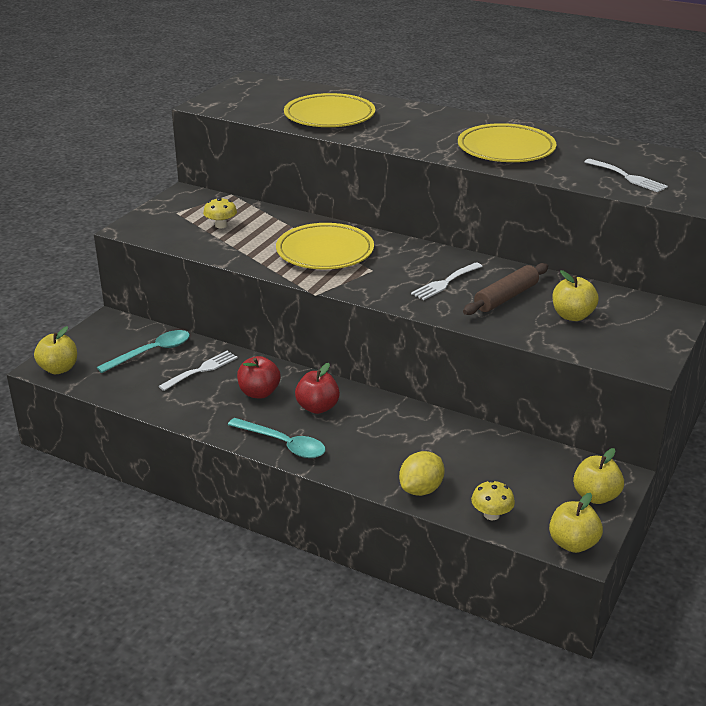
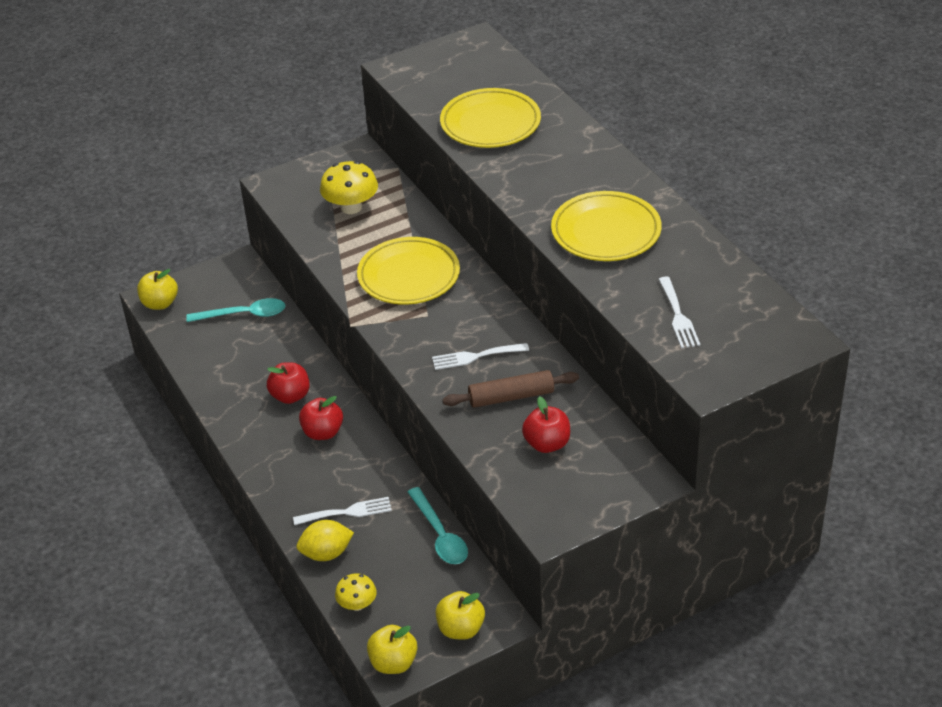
camera: 35 degrees right, 10 degrees up
(201, 370) = (267, 351): white fork -> white fork (347, 512)
(221, 225) = (351, 207): yellow mushroom -> yellow mushroom, size x1.66
(283, 444) = (262, 458): turquoise spoon -> turquoise spoon (440, 535)
(572, 316) = (547, 444): yellow apple -> red apple

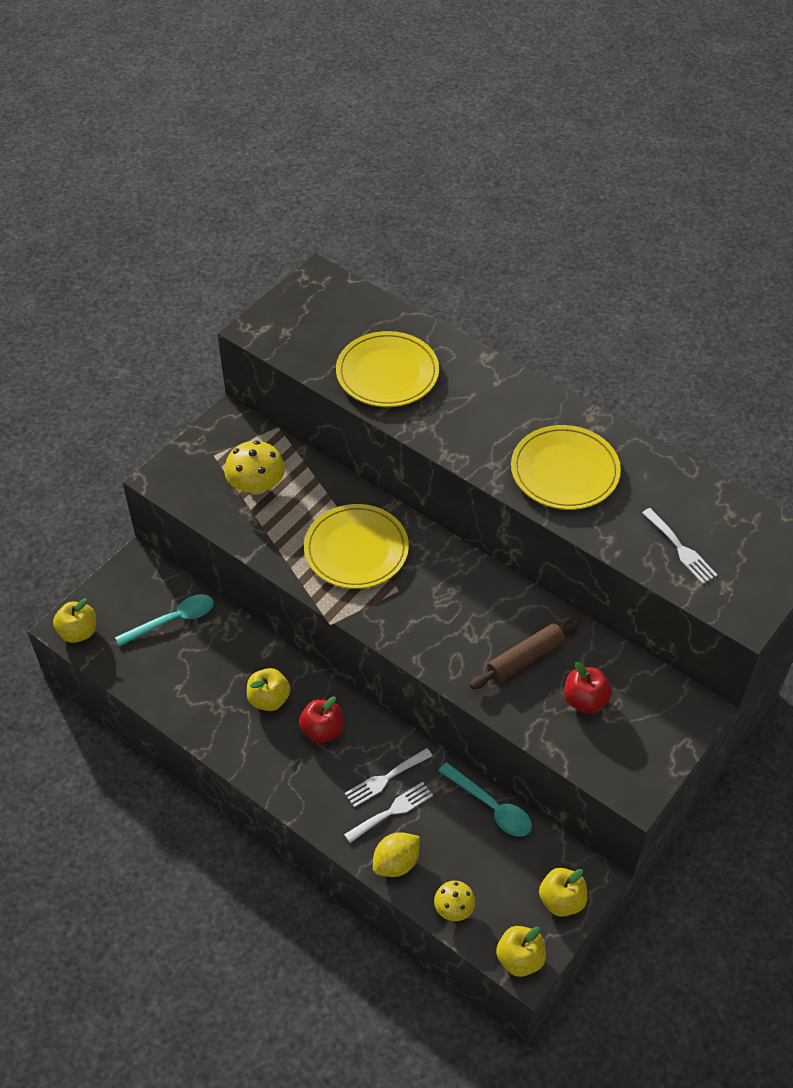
camera: 25 degrees left, 10 degrees up
(290, 396) = (269, 699): red apple -> yellow apple
(475, 356) = (469, 624): white fork -> white fork (385, 779)

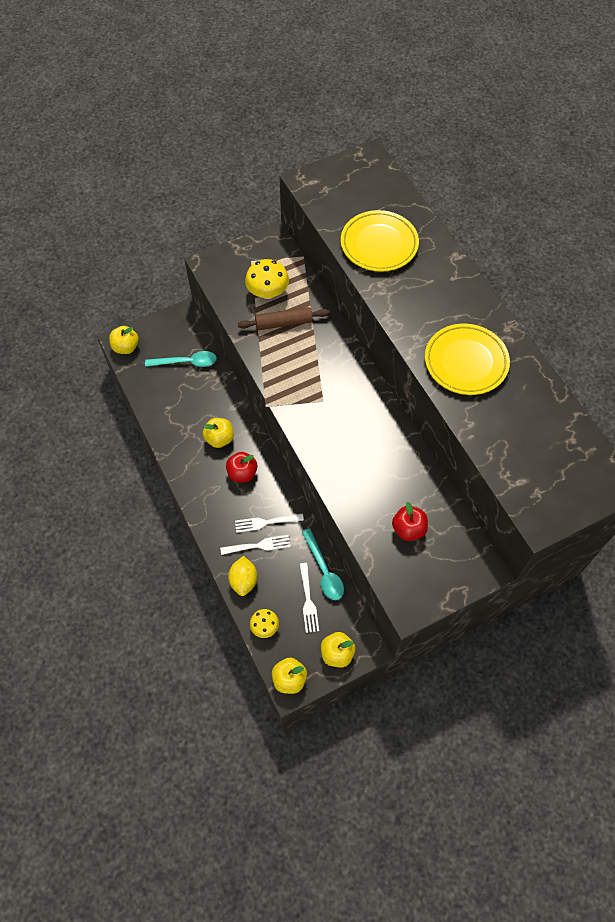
camera: 25 degrees right, 10 degrees up
(356, 550) = (309, 362): yellow plate -> none
(396, 863) = (243, 581): yellow lemon -> yellow lemon turned 75 degrees counterclockwise
(525, 658) = (383, 483): brown rolling pin -> brown rolling pin (283, 323)
(680, 549) = (519, 451): white fork -> white fork (308, 601)

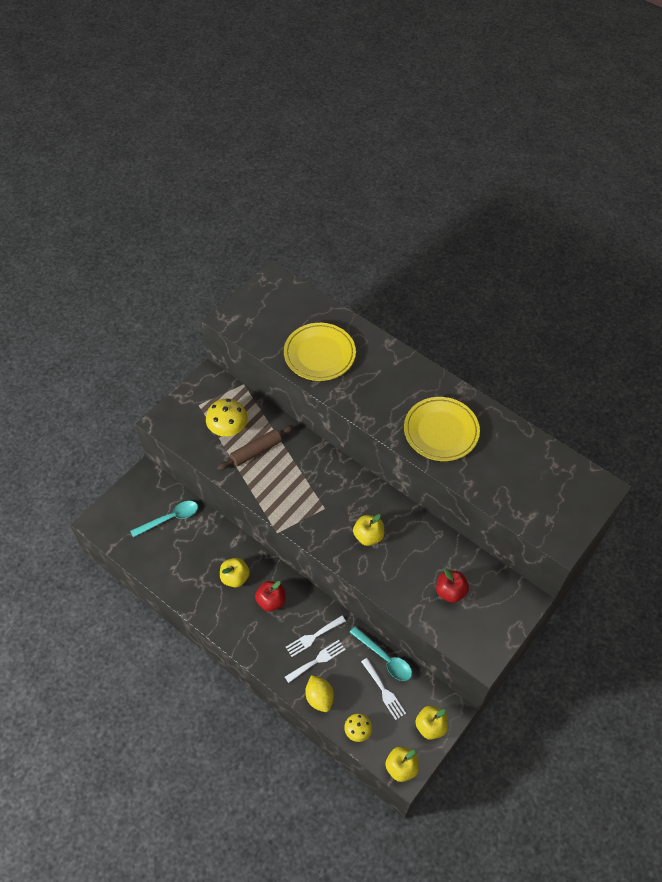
camera: 25 degrees left, 5 degrees down
(126, 347) = (105, 526): yellow apple -> yellow apple (368, 536)

